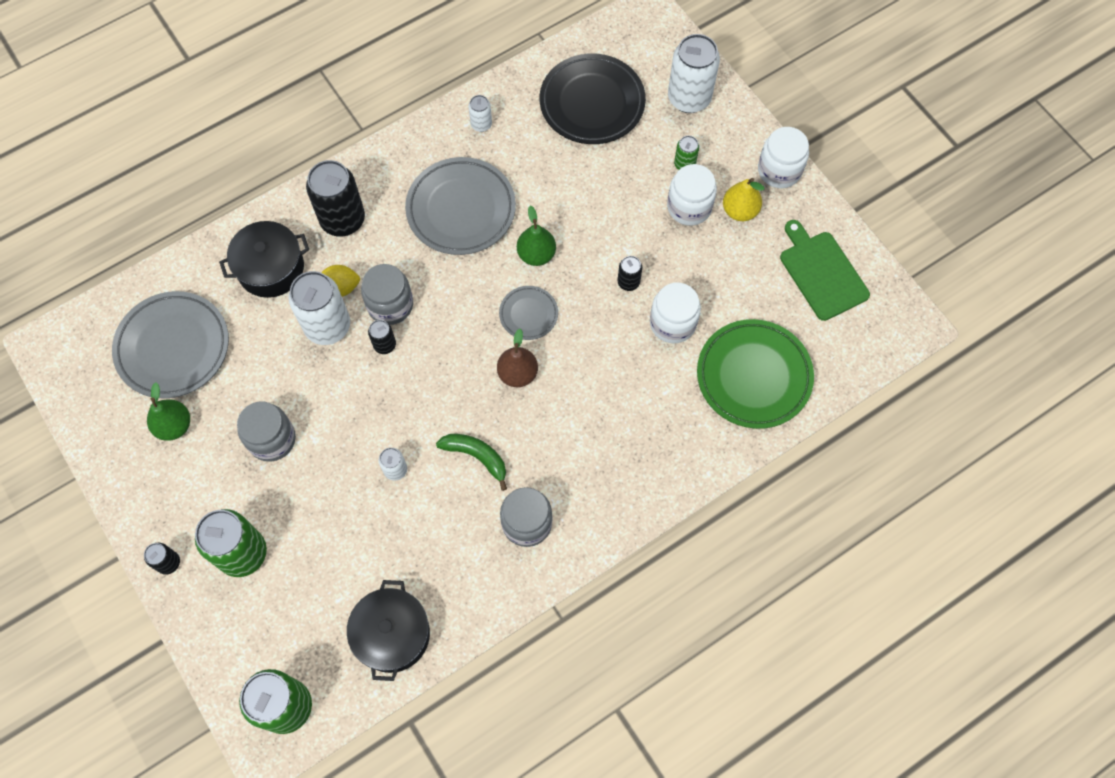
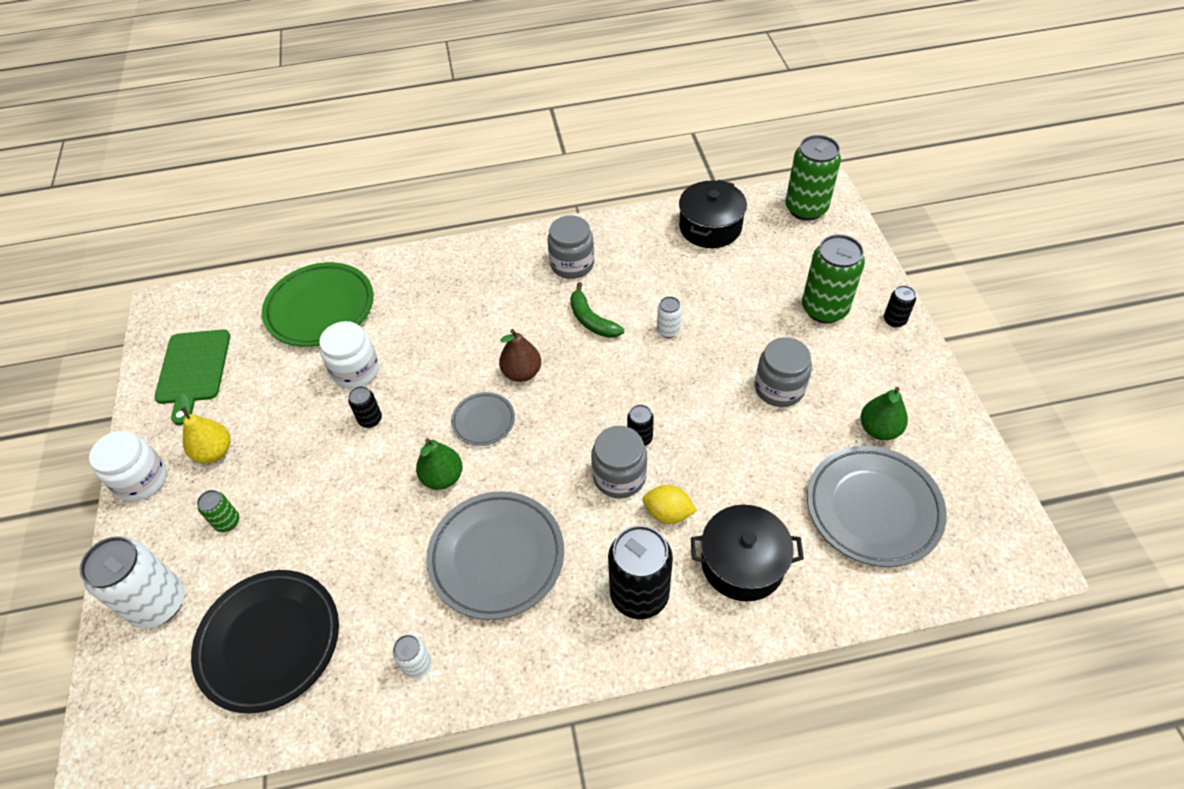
camera: 155 degrees left, 15 degrees down
(327, 326) = (694, 476): white can -> none
(689, 207) = (259, 473): white jar -> none

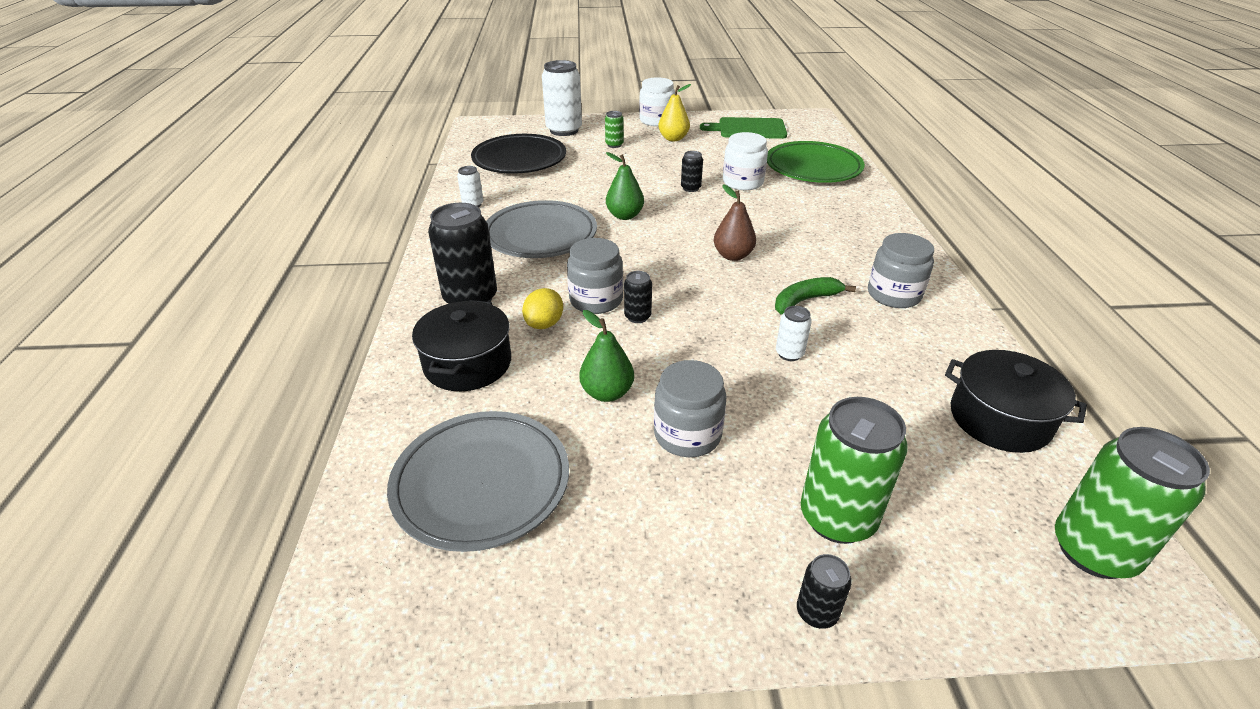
camera: 95 degrees right, 15 degrees down
(483, 421) = (678, 235): grey plate -> none
(879, 429) = (598, 525): green pear -> green pear (607, 393)

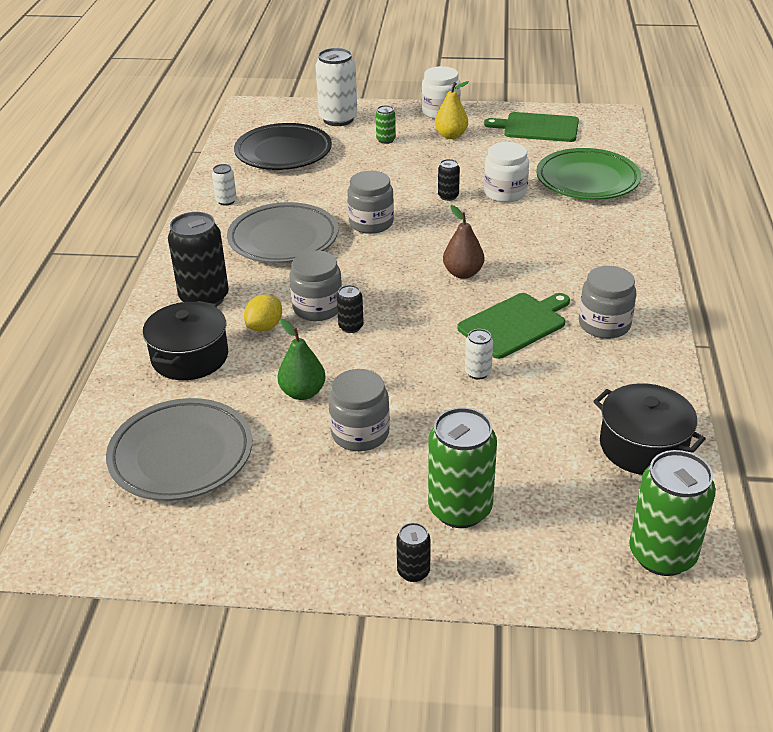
camera: 10 degrees right, 0 degrees up
(625, 216) = (371, 223): green pear -> grey jar
(805, 301) = (514, 324): green banana -> green cutting board

